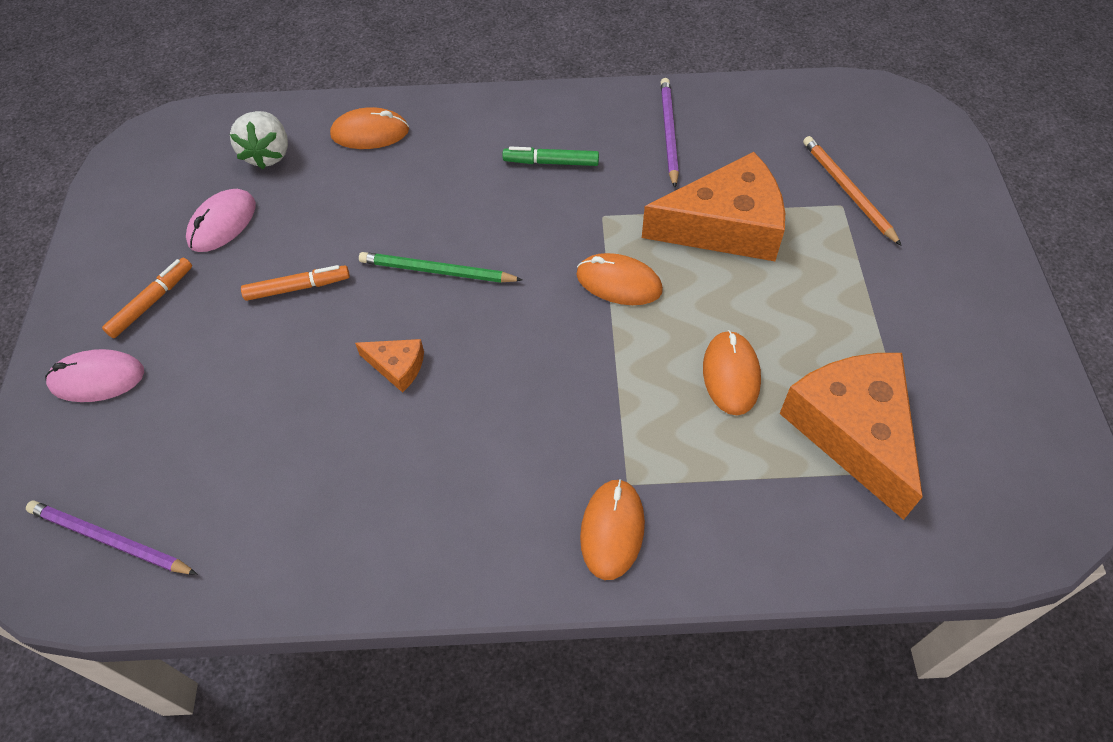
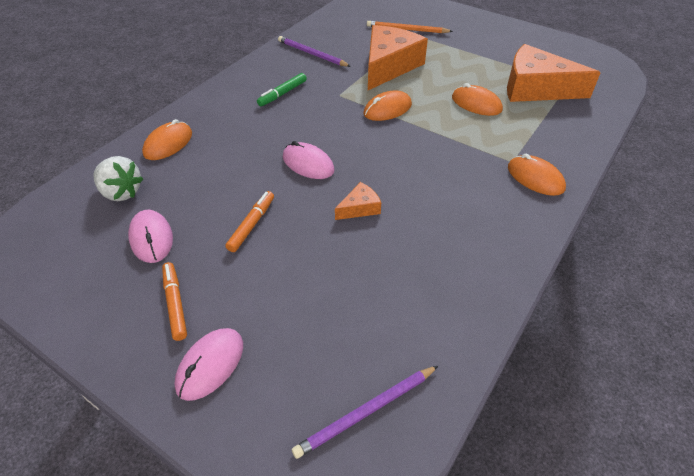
camera: 55 degrees left, 10 degrees down
(437, 271) = (308, 164): green pencil -> pink mouse

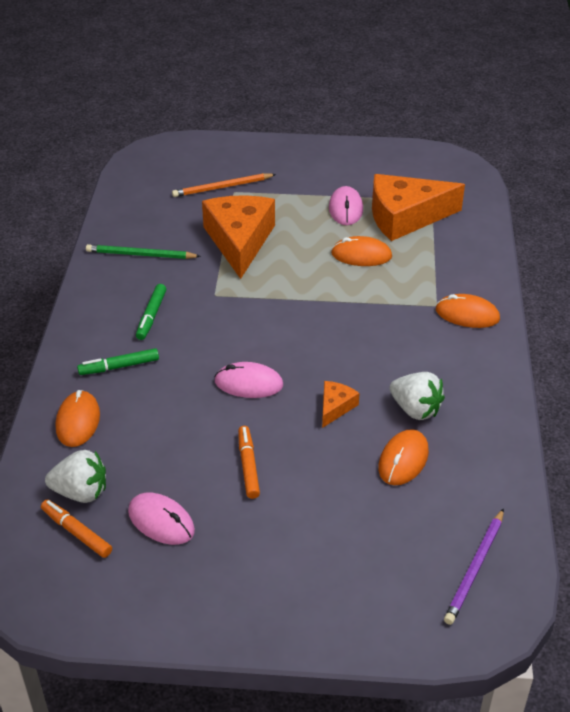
camera: 30 degrees left, 5 degrees down
(175, 304) = (244, 566): orange marker -> orange marker (76, 532)
(210, 365) = (323, 597): pink mouse -> pink mouse (345, 209)
(229, 118) = (119, 366): none -> green marker
(312, 54) = (140, 255): purple pencil -> green pencil
(387, 109) = (279, 293): orange mouse -> orange mouse (403, 460)
(426, 237) = (415, 409): none -> white strawberry

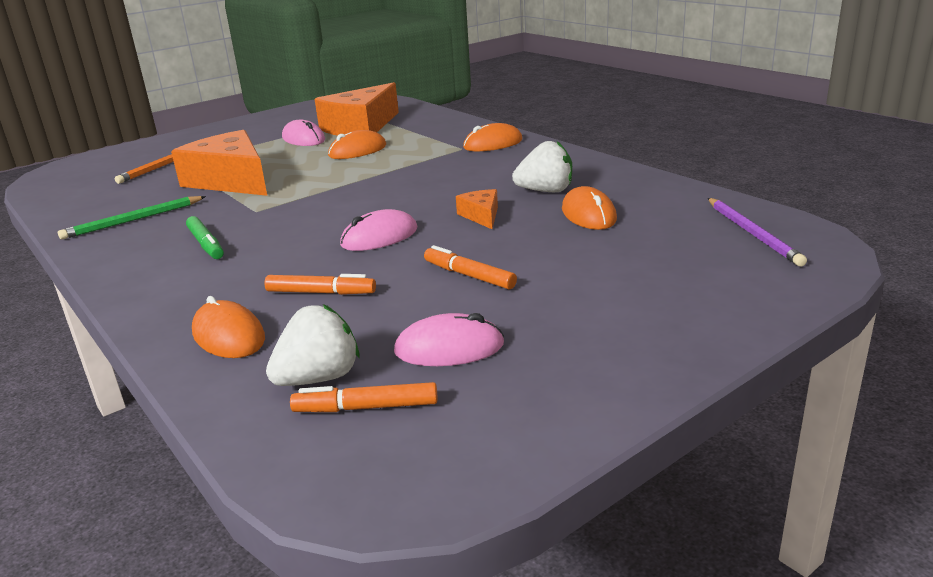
camera: 40 degrees left, 15 degrees down
(119, 366) = (220, 284): green marker -> none
(157, 417) = (321, 292): none -> orange marker

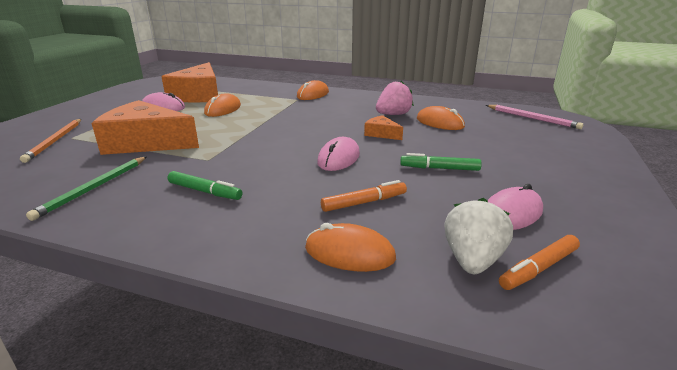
camera: 35 degrees left, 0 degrees up
(469, 275) = (439, 168): orange marker -> green marker
(545, 191) = (393, 115): white strawberry -> pink strawberry
(753, 233) = (532, 118): purple pencil -> pink pencil

